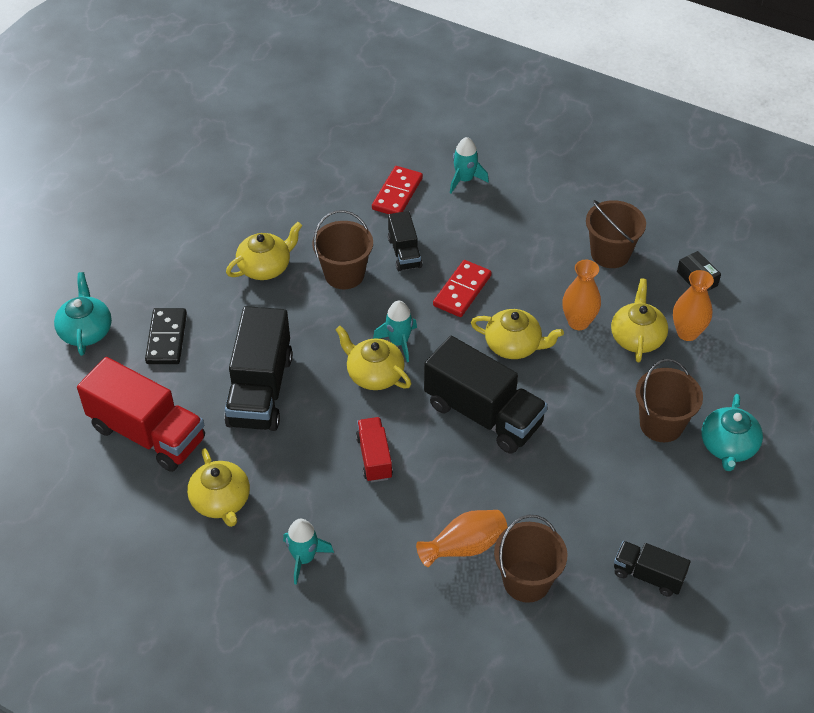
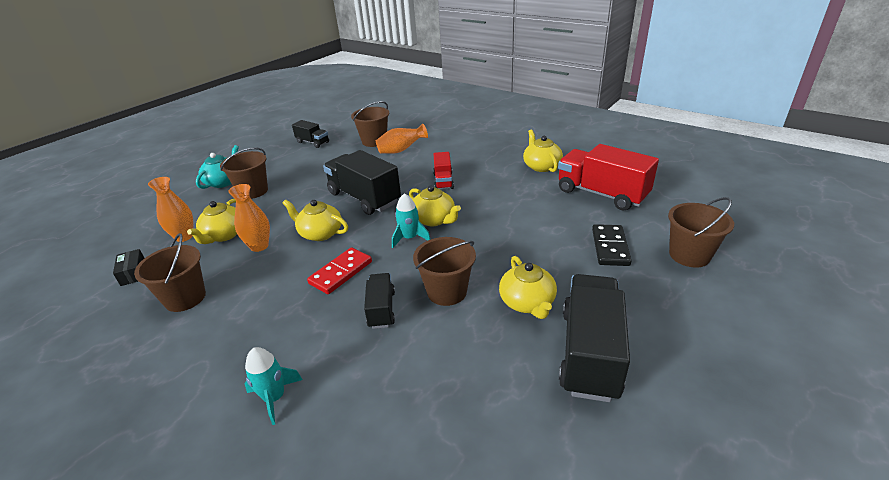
camera: 170 degrees left, 15 degrees down
(86, 331) = (689, 255): turquoise teapot -> brown bucket
(260, 390) = (522, 213): black truck -> black truck (589, 353)
(265, 267) = (527, 302): yellow teapot -> yellow teapot turned 75 degrees counterclockwise
(304, 558) = (490, 148): turquoise rocket -> none
(397, 194) = (366, 382): red domino -> none

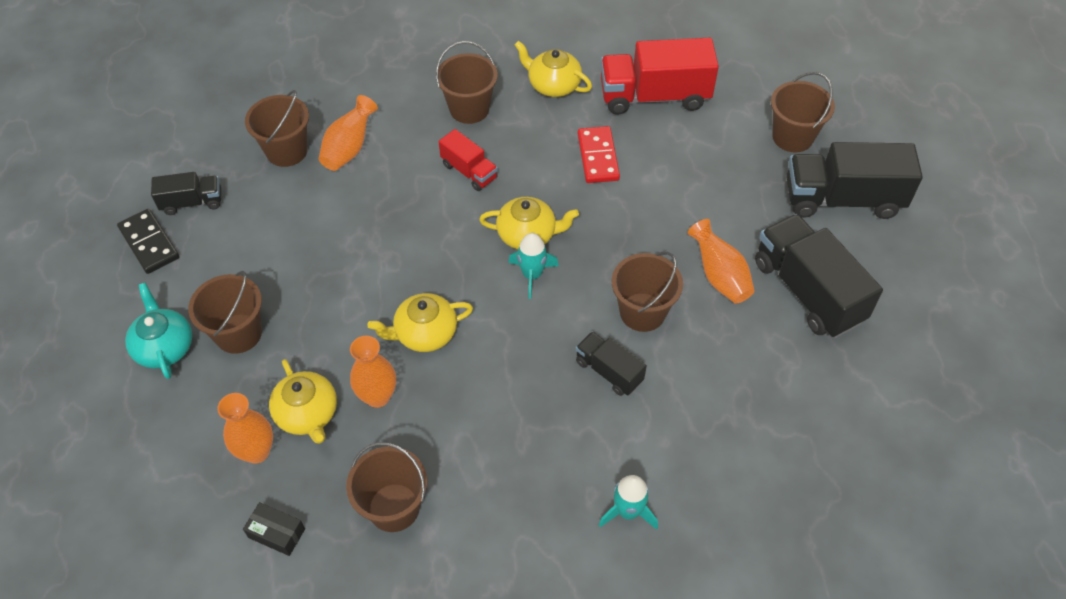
camera: 45 degrees left, 20 degrees up
(341, 272) = (517, 362): red domino -> red domino (598, 157)
(364, 198) = (407, 253): black truck -> black truck (842, 199)
(480, 158) = (469, 109): none -> brown bucket
(527, 302) = (719, 276): yellow teapot -> orange vase
(610, 247) = (725, 167): black domino -> black domino (149, 243)

